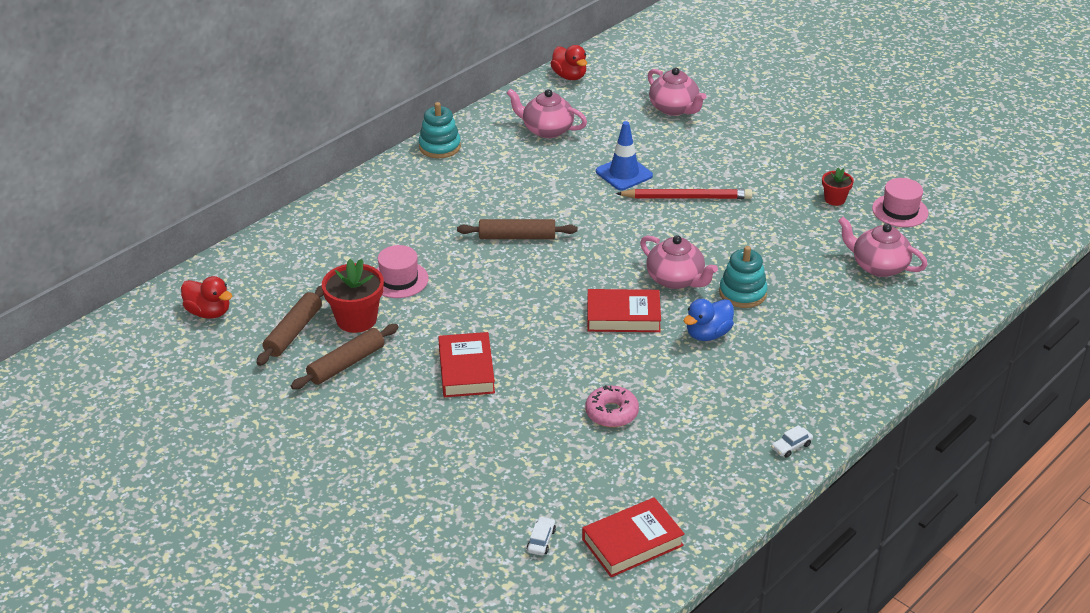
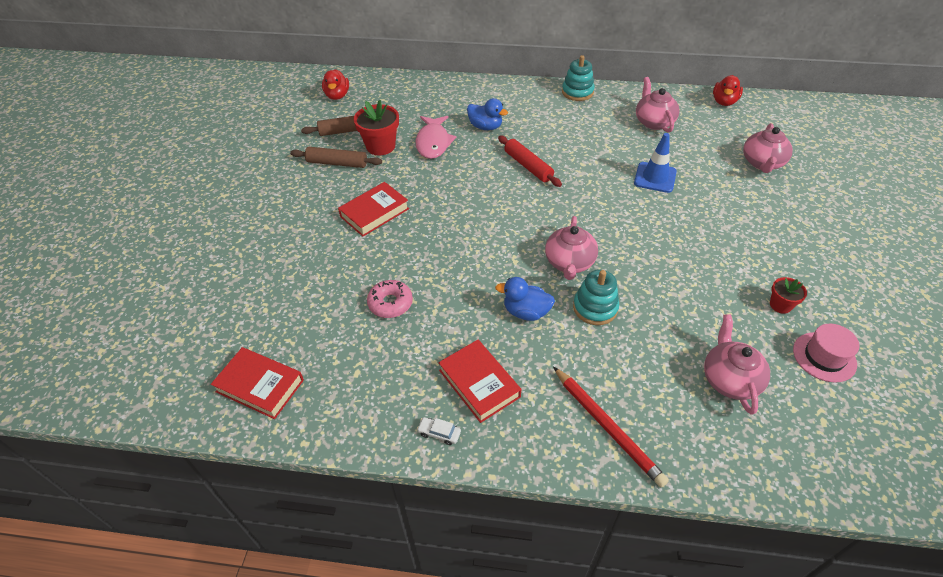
camera: 55 degrees right, 10 degrees up
(399, 279) = (433, 142): pink hat -> pink fish
(418, 233) = (485, 127): none -> blue duck
(517, 237) = (528, 166): brown rolling pin -> red rolling pin
(541, 540) = (232, 334): white car -> none
(623, 316) = (500, 256): red book -> red book (479, 383)
(686, 197) = (669, 220): red pencil -> red pencil (607, 427)

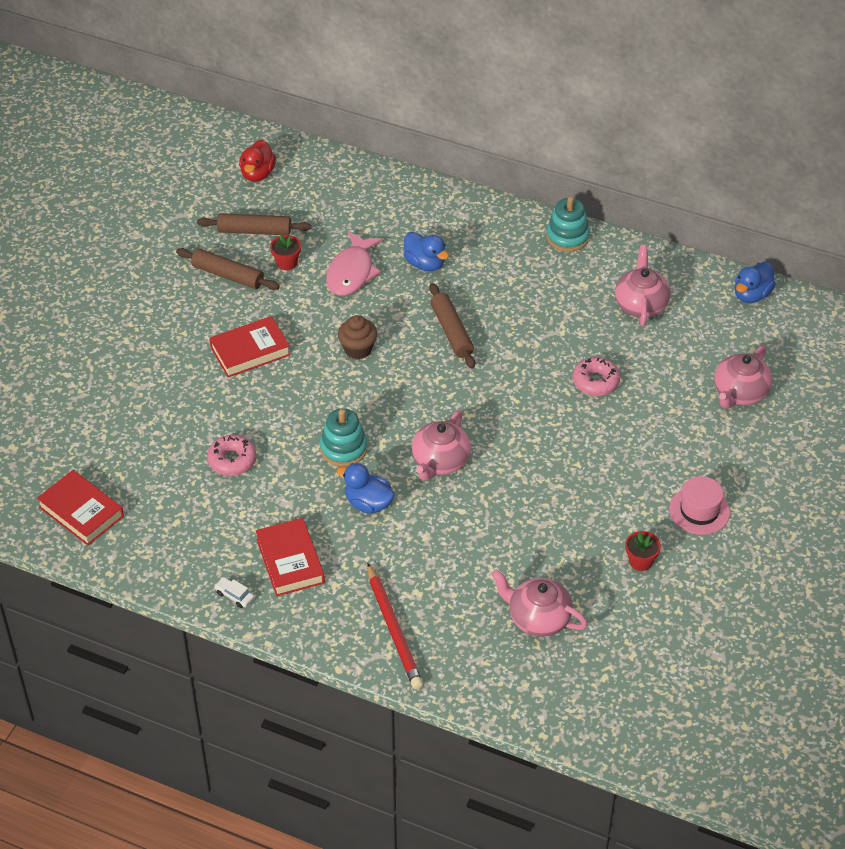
camera: 15 degrees right, 0 degrees up
(380, 146) = (286, 263): red flower pot -> red flower pot, size x0.56
(461, 193) = (358, 349): none -> brown cupcake
(528, 166) = (451, 331): red rolling pin -> brown rolling pin
(595, 308) = (442, 516): turquoise stacking toy -> turquoise stacking toy (343, 448)
(655, 177) = (595, 381): blue traffic cone -> pink donut
(724, 102) = (751, 295): red duck -> blue duck
(729, 379) = (538, 618): pink teapot -> pink teapot turned 75 degrees counterclockwise
(824, 357) = (649, 622): pink hat -> pink hat (699, 510)

